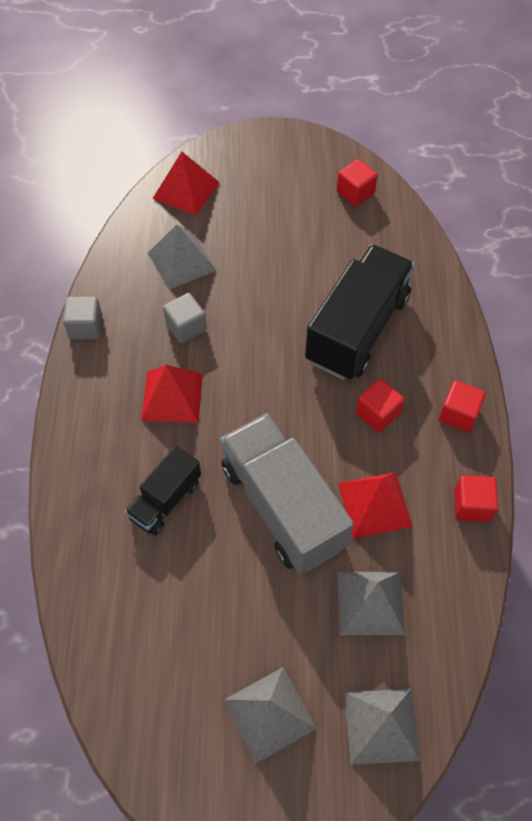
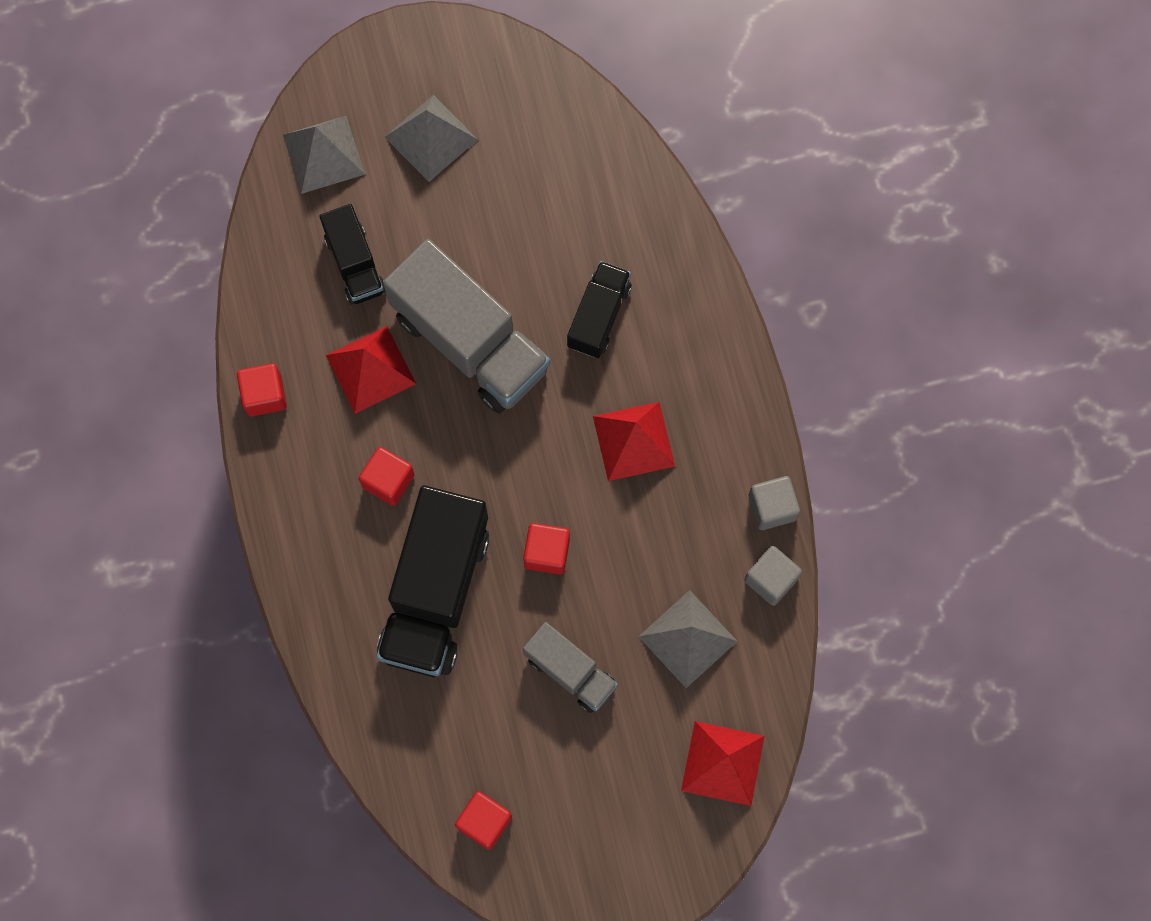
camera: 165 degrees right, 15 degrees up
(186, 327) = (648, 539): grey cube -> grey cube (771, 579)
(271, 260) = (570, 671): none -> grey truck
(371, 603) = (355, 264): grey pyramid -> black truck
(458, 414) = (293, 504): red cube -> red cube (547, 552)

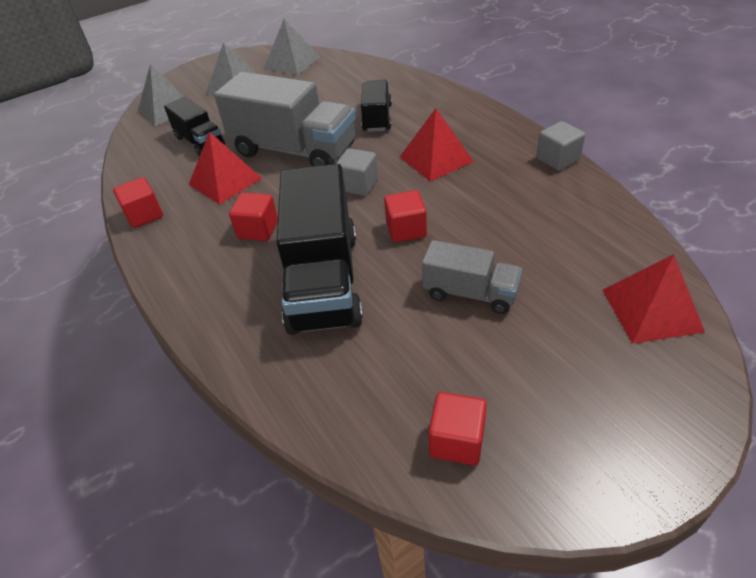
camera: 15 degrees left, 30 degrees down
(688, 639) = (554, 242): grey pyramid -> grey pyramid (292, 62)
(771, 579) = (589, 192): grey cube -> grey cube (358, 185)

